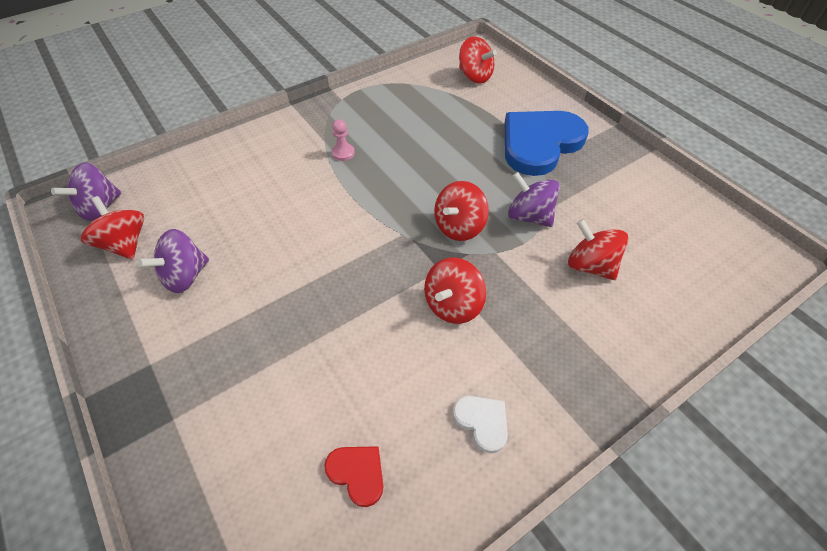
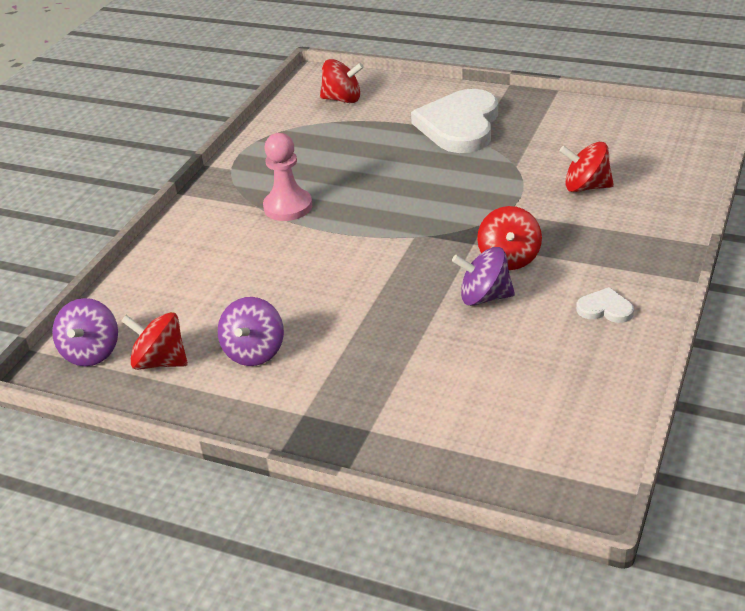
camera: 30 degrees left, 15 degrees down
(343, 153) = (288, 207): pink pawn -> pink pawn, size x1.88
(357, 473) = (550, 379): red heart -> none
(459, 227) = (457, 210): red spinning top -> none
(529, 216) = (506, 178): purple spinning top -> purple spinning top (484, 297)
(540, 143) = (459, 125): blue heart -> white heart

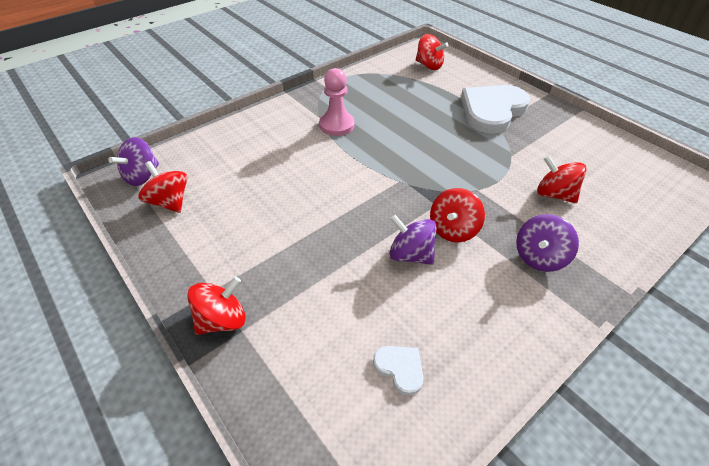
camera: 25 degrees right, 10 degrees up
(254, 352) = (227, 222): purple spinning top -> purple spinning top (539, 257)
(341, 431) = (222, 319): none -> red spinning top
(605, 309) = (498, 313): white heart -> white heart (400, 368)

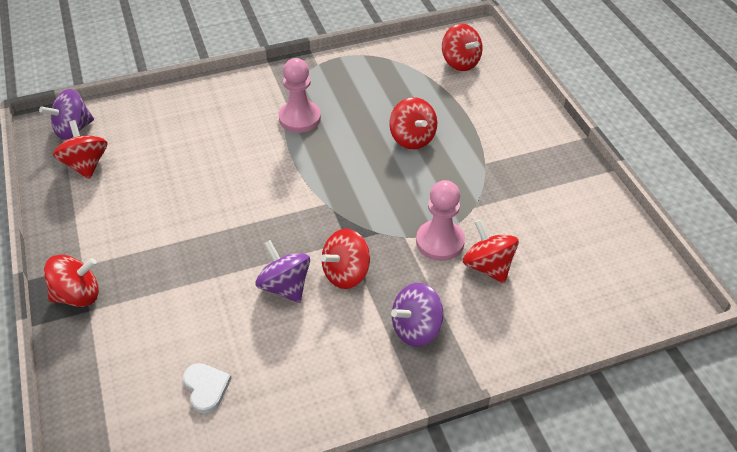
camera: 20 degrees right, 0 degrees up
(432, 120) = (412, 138): none -> red spinning top
(492, 110) = (495, 143): white heart -> none
(506, 186) = (440, 242): none -> pink pawn

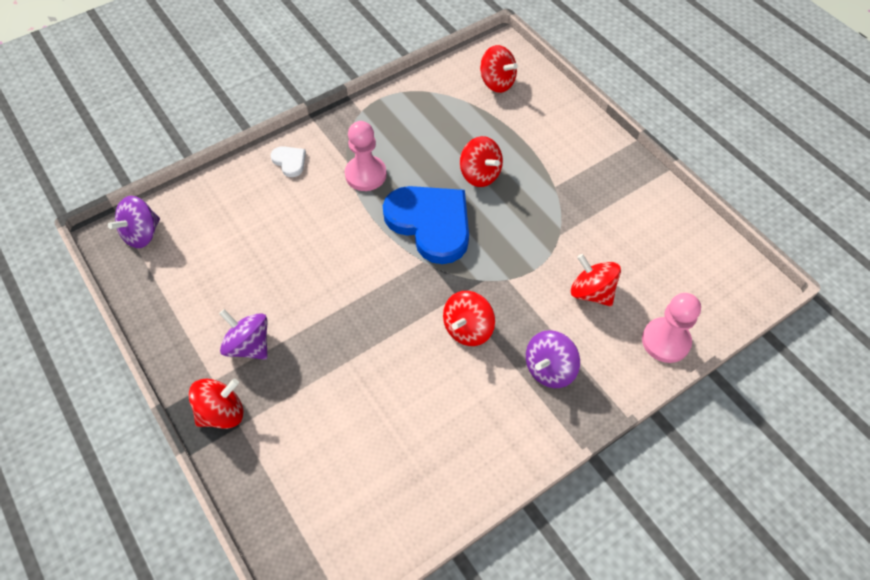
camera: 15 degrees left, 10 degrees up
(86, 165) = (172, 271): red spinning top -> none
(206, 388) = (382, 475): white heart -> white heart (289, 161)
(285, 286) = (416, 355): purple spinning top -> purple spinning top (249, 345)
(346, 172) = (430, 223): none -> blue heart
(440, 242) = (541, 277): pink pawn -> pink pawn (665, 341)

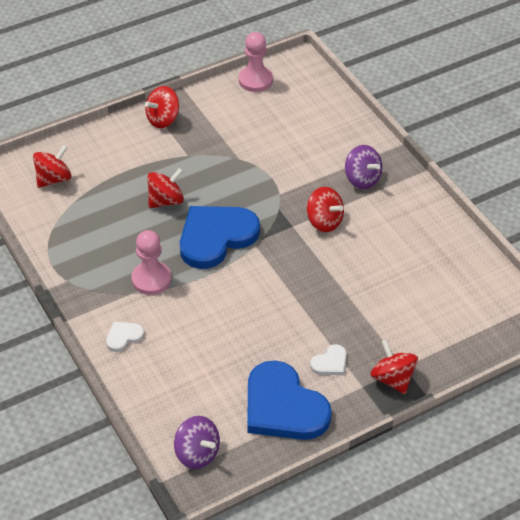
camera: 85 degrees left, 10 degrees down
(192, 303) = (283, 406): none -> blue heart
(249, 345) = (330, 362): purple spinning top -> white heart
(591, 292) = (296, 148): red spinning top -> red spinning top (163, 119)
(665, 341) = (342, 115): pink pawn -> pink pawn (255, 80)

